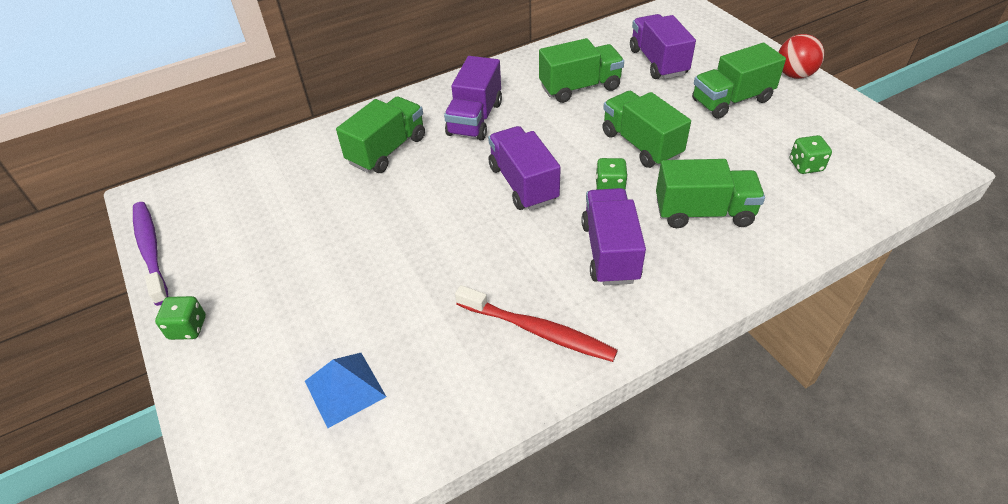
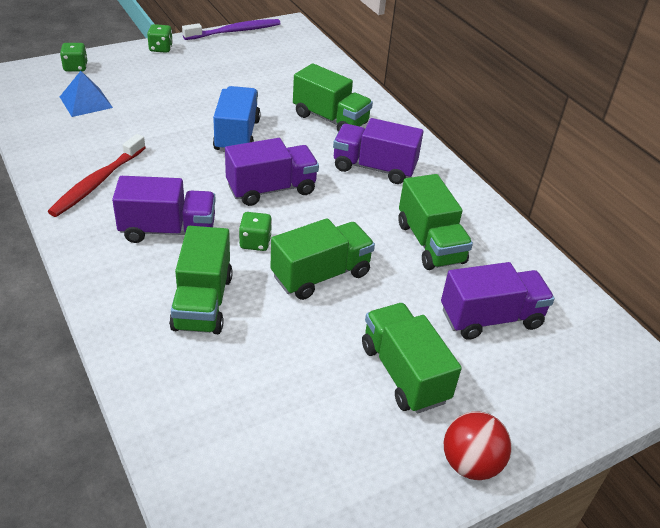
camera: 85 degrees right, 5 degrees down
(424, 219) = (237, 135): none -> blue truck
(805, 165) = (262, 413): green dice -> green dice (75, 67)

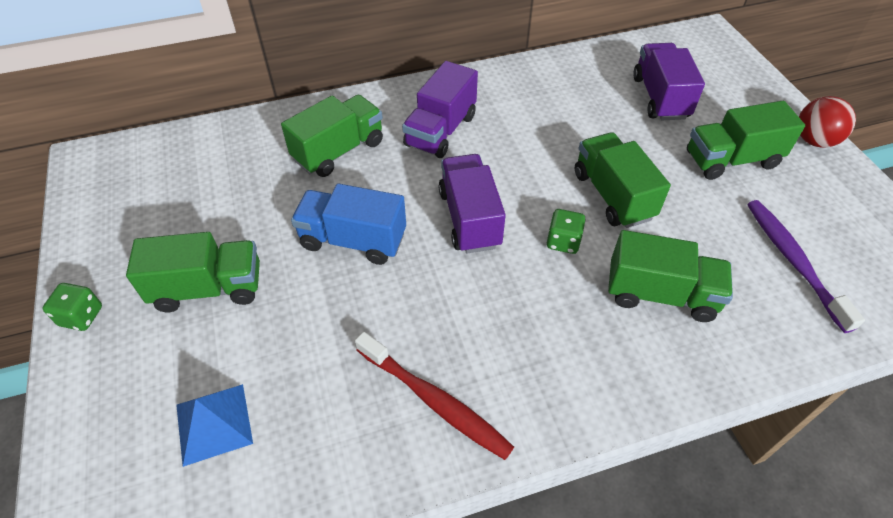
camera: 75 degrees left, 10 degrees up
(75, 67) = (91, 444): green dice -> none
(168, 230) = (541, 321): purple truck -> none
(235, 31) = (73, 220): purple toothbrush -> purple toothbrush (793, 261)
(430, 243) = (564, 113): green truck -> green truck (209, 288)

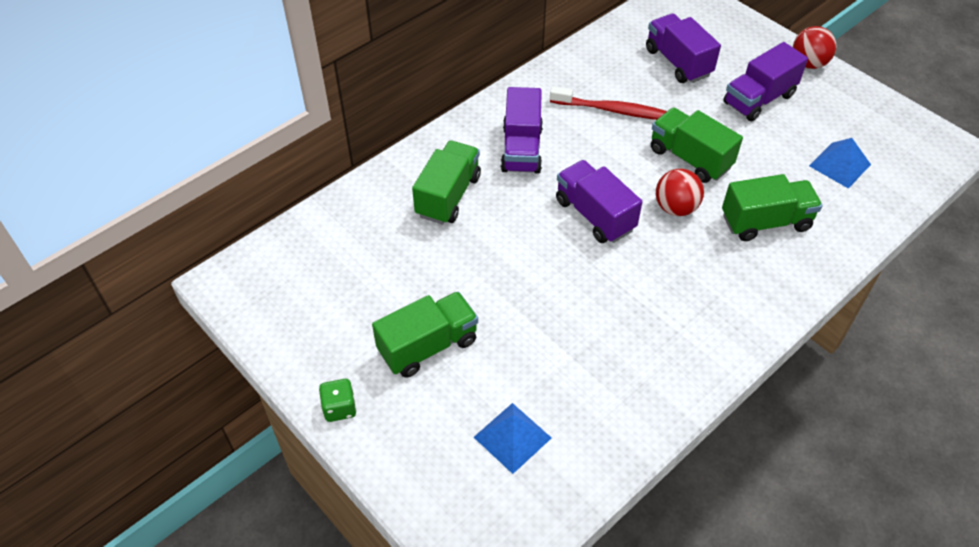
camera: 25 degrees left, 0 degrees up
(353, 240) = (516, 265): blue truck -> none
(435, 401) = (659, 357): red toothbrush -> red toothbrush (613, 110)
(563, 241) = (675, 208): green dice -> red ball
(731, 160) = (759, 99): green truck -> purple truck
(793, 261) = (839, 165): purple toothbrush -> blue pyramid

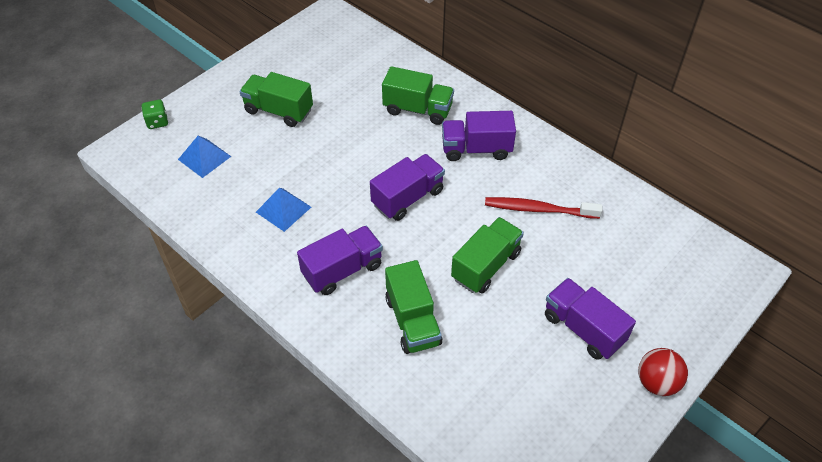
camera: 85 degrees right, 0 degrees up
(339, 408) = (232, 75): green dice -> green dice (157, 122)
(428, 346) = (278, 111): green truck -> green truck turned 150 degrees clockwise
(613, 110) = (538, 209): red toothbrush -> red toothbrush turned 90 degrees clockwise
(675, 208) = (422, 253): red ball -> none
(678, 62) = (622, 261): purple truck -> purple truck (342, 270)
(839, 165) = (499, 394): blue pyramid -> blue pyramid (283, 209)

